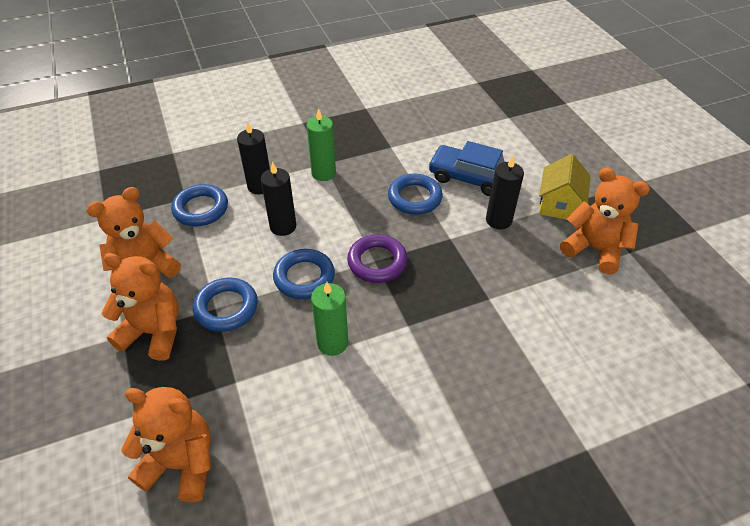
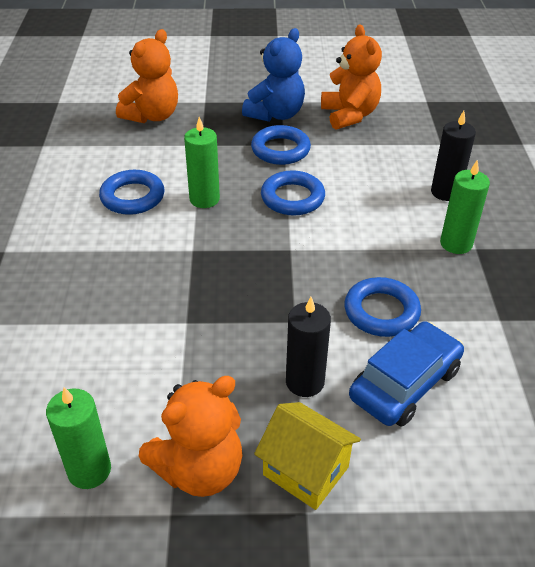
camera: 110 degrees right, 5 degrees down
(154, 332) = (275, 114): orange teddy bear -> blue teddy bear
(201, 209) = (420, 151): blue ring -> blue ring (132, 197)
(283, 226) = (372, 197): black candle -> none
(377, 262) = (287, 250): purple ring -> none
(638, 301) = (89, 470): none -> green candle

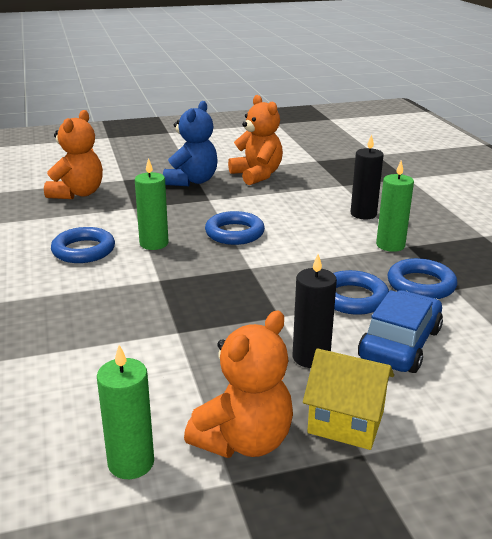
camera: 15 degrees left, 15 degrees down
(280, 150) = (208, 203): blue ring -> blue ring (421, 285)

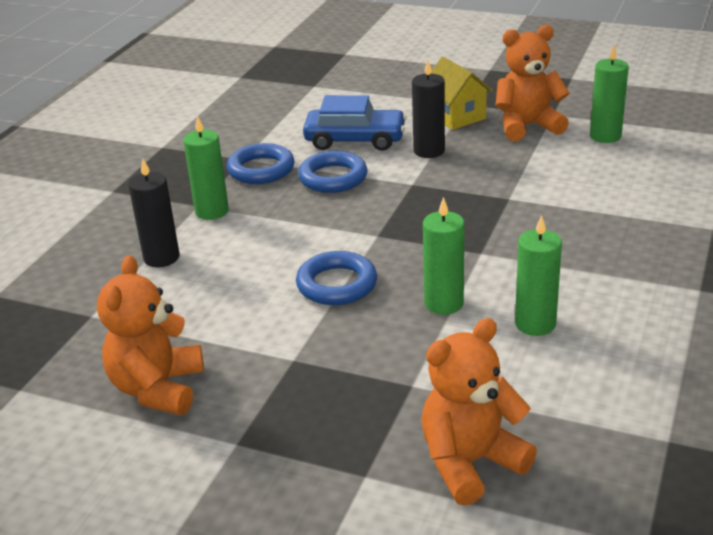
camera: 140 degrees left, 5 degrees up
(83, 250) = (535, 324): blue ring -> green candle
(192, 181) = (265, 417): blue teddy bear -> none
(400, 344) = (355, 140): blue car -> blue car turned 150 degrees counterclockwise

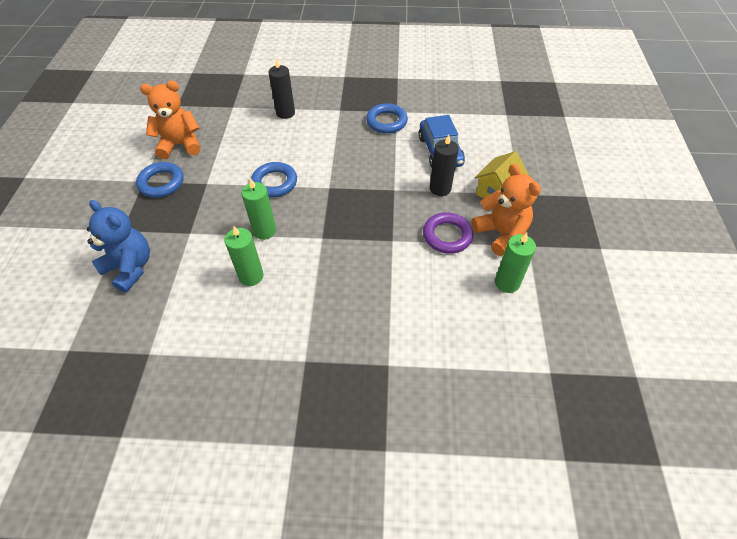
camera: 70 degrees right, 20 degrees up
(212, 211) = (335, 116): green candle -> none
(333, 178) = (388, 153): blue ring -> blue ring (161, 183)
(470, 462) = (130, 268): orange teddy bear -> blue teddy bear
(517, 159) = (447, 236): none -> purple ring

